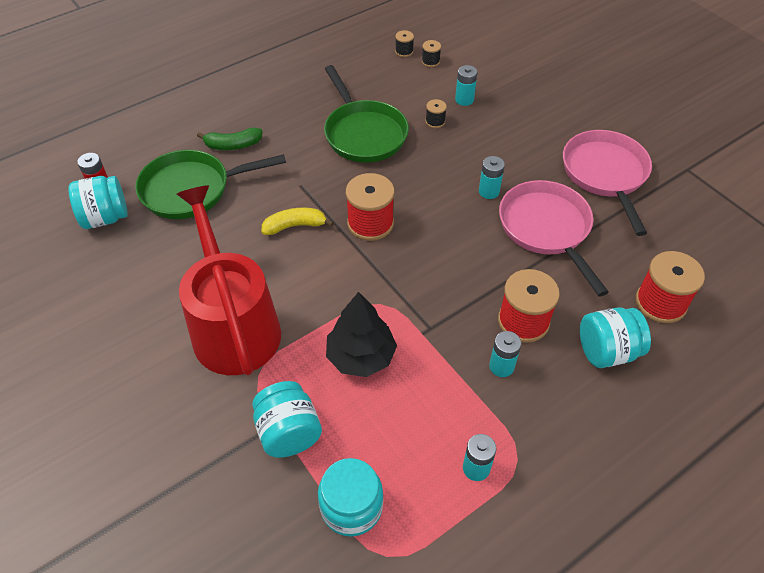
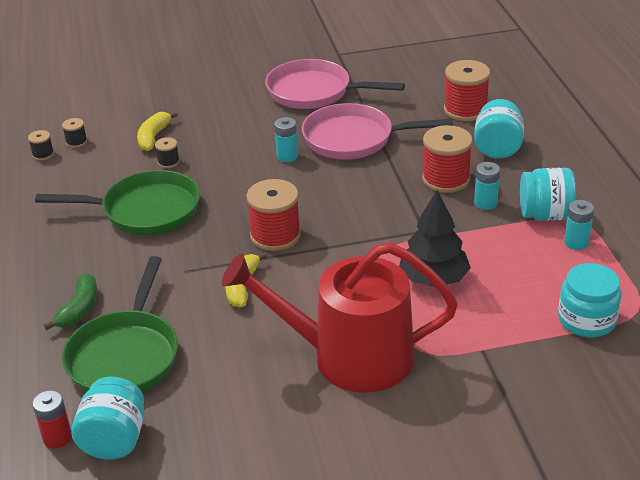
camera: 65 degrees left, 15 degrees down
(288, 432) = (496, 342): turquoise jar -> turquoise jar (545, 215)
(464, 100) = (153, 137): turquoise battery -> yellow banana

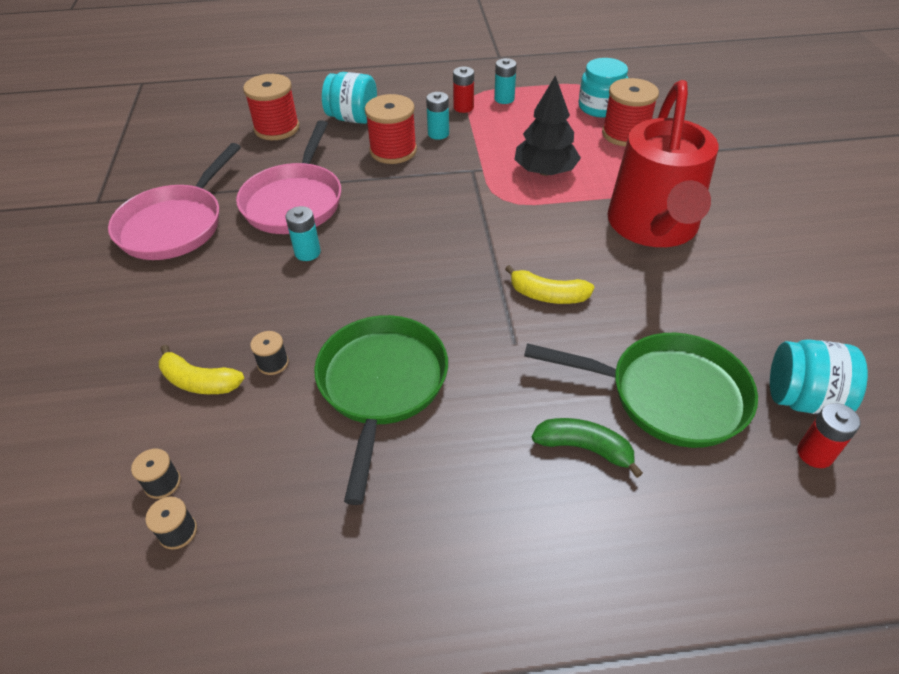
camera: 85 degrees left, 10 degrees up
(275, 235) = (461, 267): red spool -> red spool (625, 134)
(545, 215) = (463, 107): turquoise jar -> red battery

